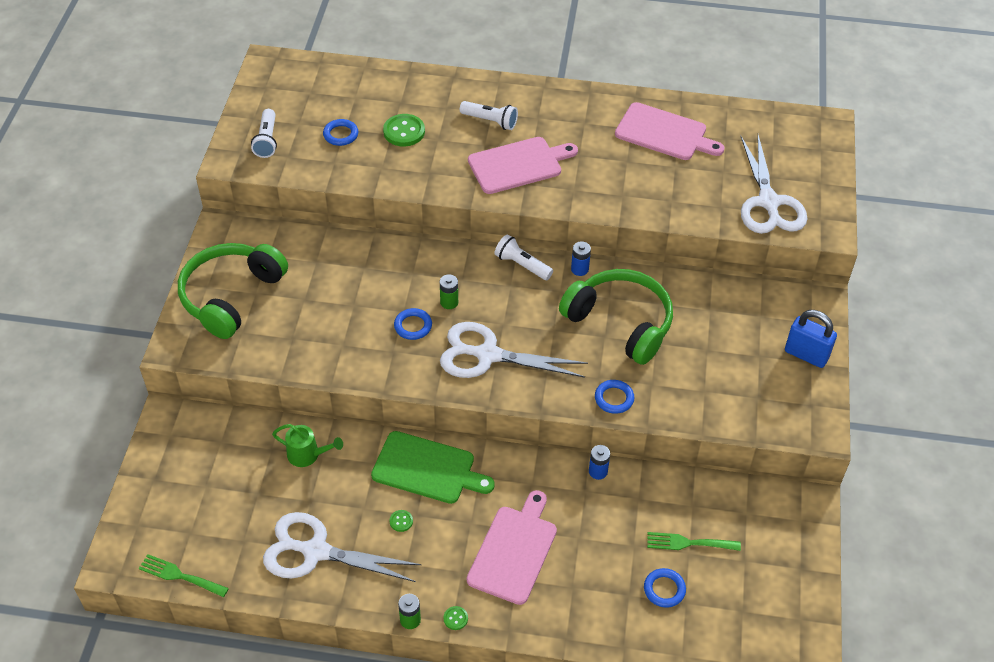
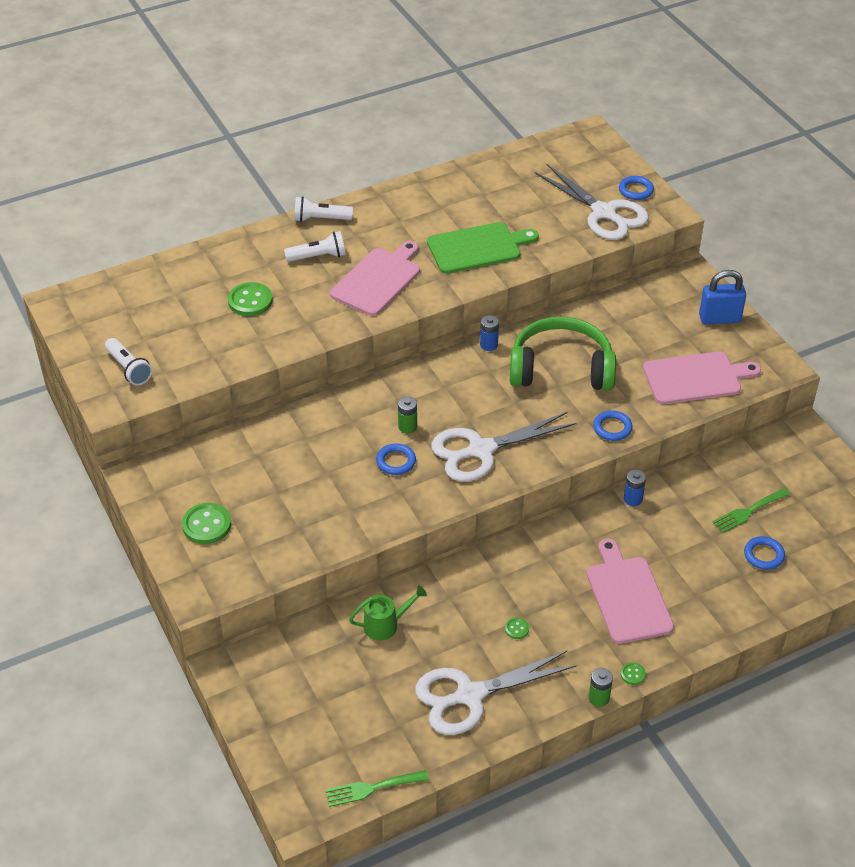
camera: 35 degrees left, 5 degrees down
(231, 296) = (206, 525): green headphones -> green button
(341, 134) = (194, 331): blue ring -> blue ring (635, 190)
(427, 469) = (498, 576): green cutting board -> green cutting board (477, 248)
(522, 265) = (438, 366): white flashlight -> white flashlight (320, 219)
(664, 133) = (472, 198): pink cutting board -> pink cutting board (696, 378)

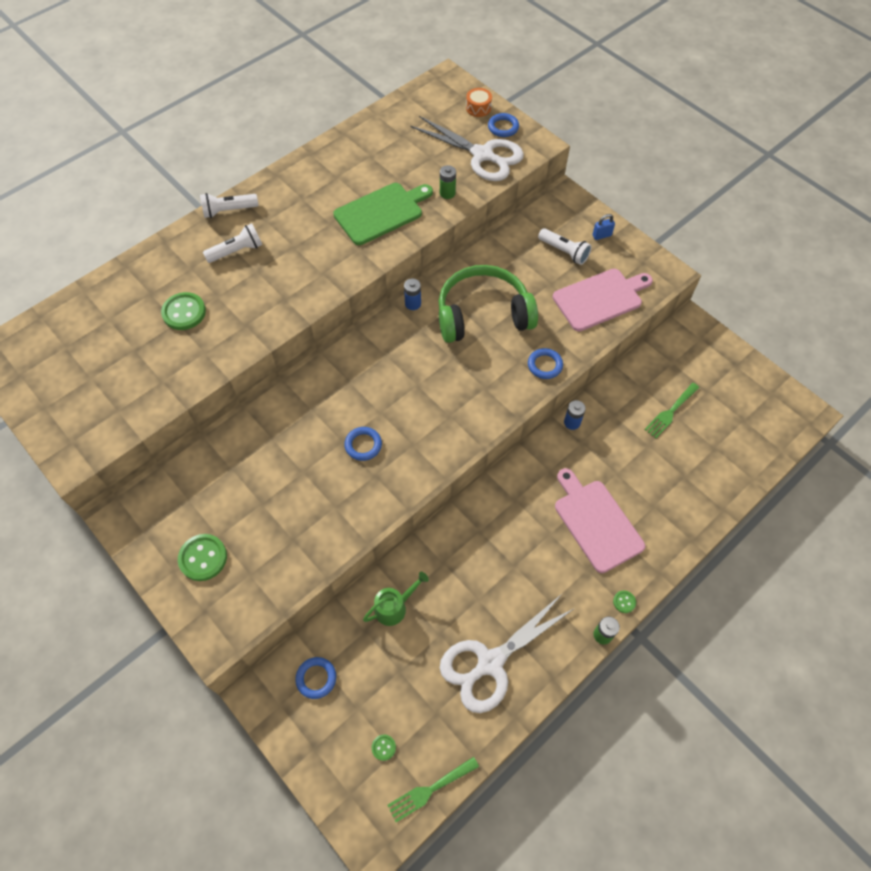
camera: 15 degrees left, 15 degrees up
(129, 369) = (82, 414): white flashlight -> white flashlight (564, 252)
(378, 280) = (299, 265): pink cutting board -> none
(407, 427) = (364, 405): green battery -> green battery (447, 193)
(481, 450) = (436, 415): white scissors -> none
(517, 629) = (511, 581): green button -> green button (383, 747)
(615, 167) = (478, 108): none -> orange drum
(719, 318) = (601, 235): blue padlock -> blue padlock, size x0.53
(763, 555) = (696, 452): blue ring -> blue ring (316, 678)

